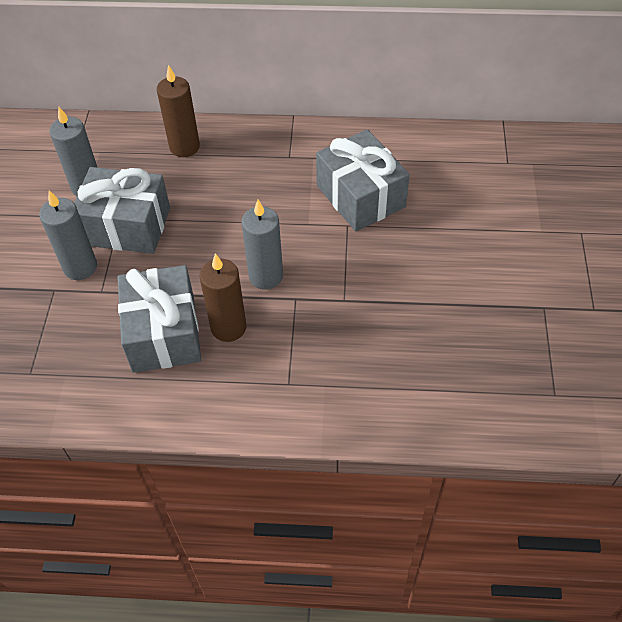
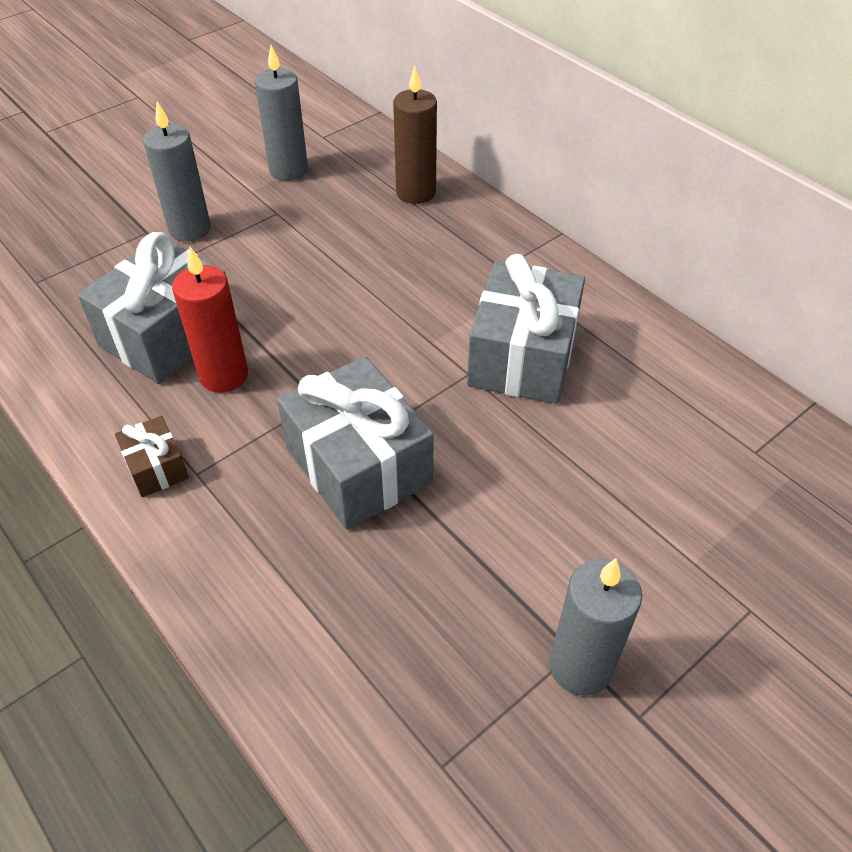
camera: 45 degrees right, 5 degrees down
(126, 226) = (272, 223): grey gift -> grey gift (358, 465)
(228, 327) = (224, 375): brown candle -> red candle
(264, 399) = (156, 467): none -> brown gift
(266, 276) = (321, 358): grey candle -> grey candle (580, 666)

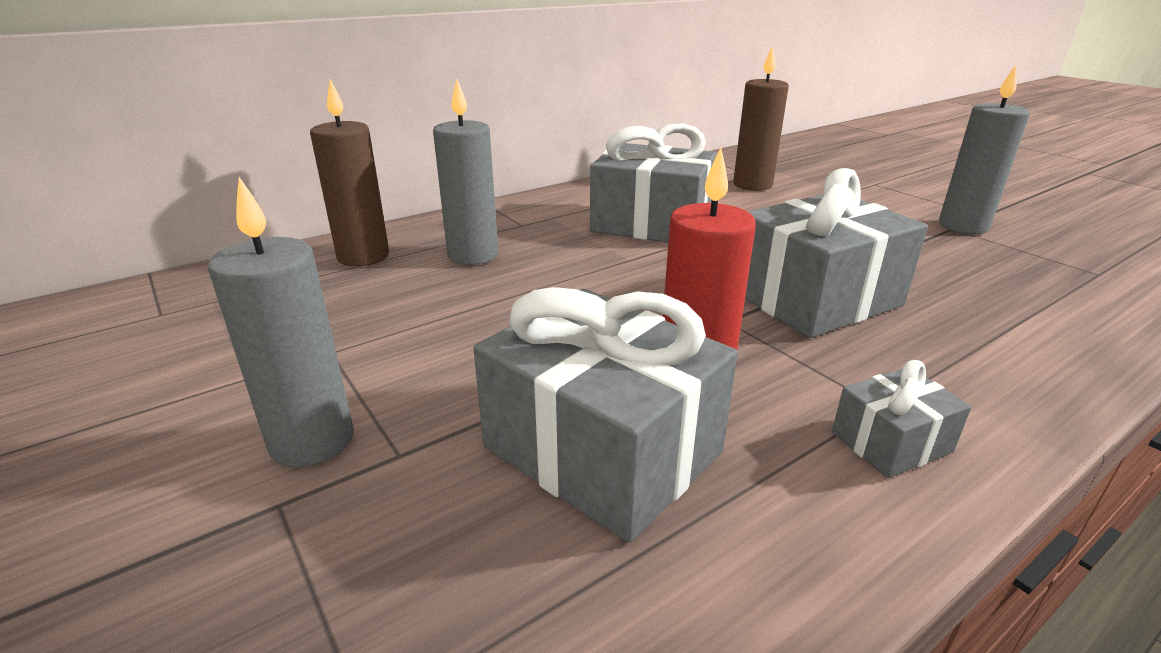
camera: 85 degrees left, 20 degrees down
(156, 467) = (891, 442): brown gift -> grey gift
(288, 170) = (223, 341): grey candle -> grey candle (473, 255)
(688, 457) = (752, 185): none -> brown candle

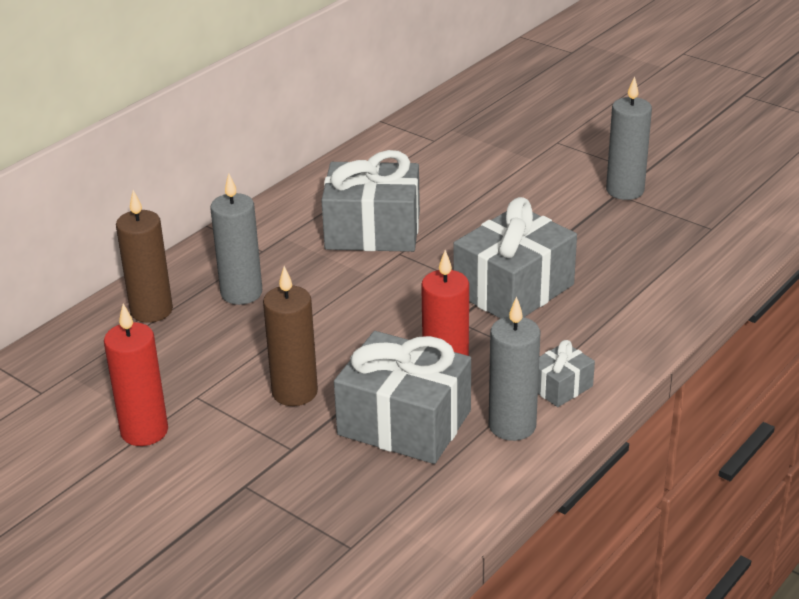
camera: 15 degrees left, 5 degrees up
(221, 383) = (144, 431): none -> red candle
(312, 441) = (235, 452): grey candle -> grey candle (512, 426)
(752, 185) = (448, 162): brown candle -> brown candle (294, 392)

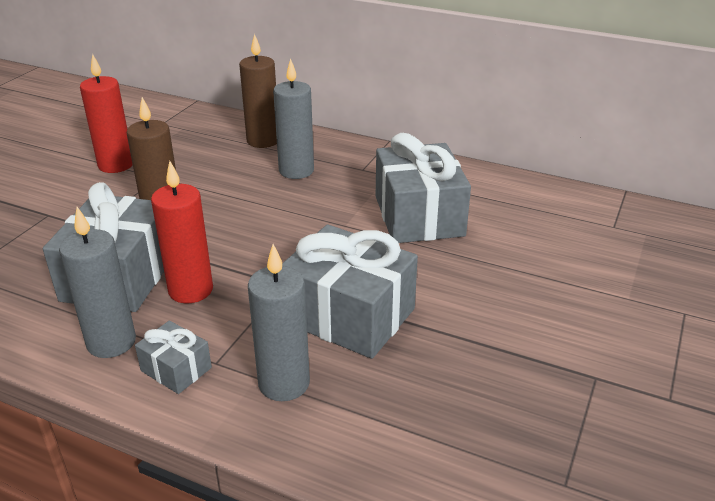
camera: 75 degrees right, 0 degrees up
(625, 190) = (608, 384): grey candle -> grey candle (284, 383)

